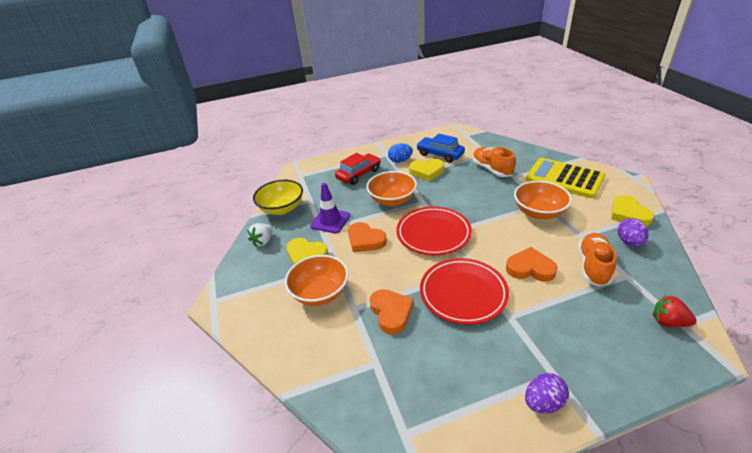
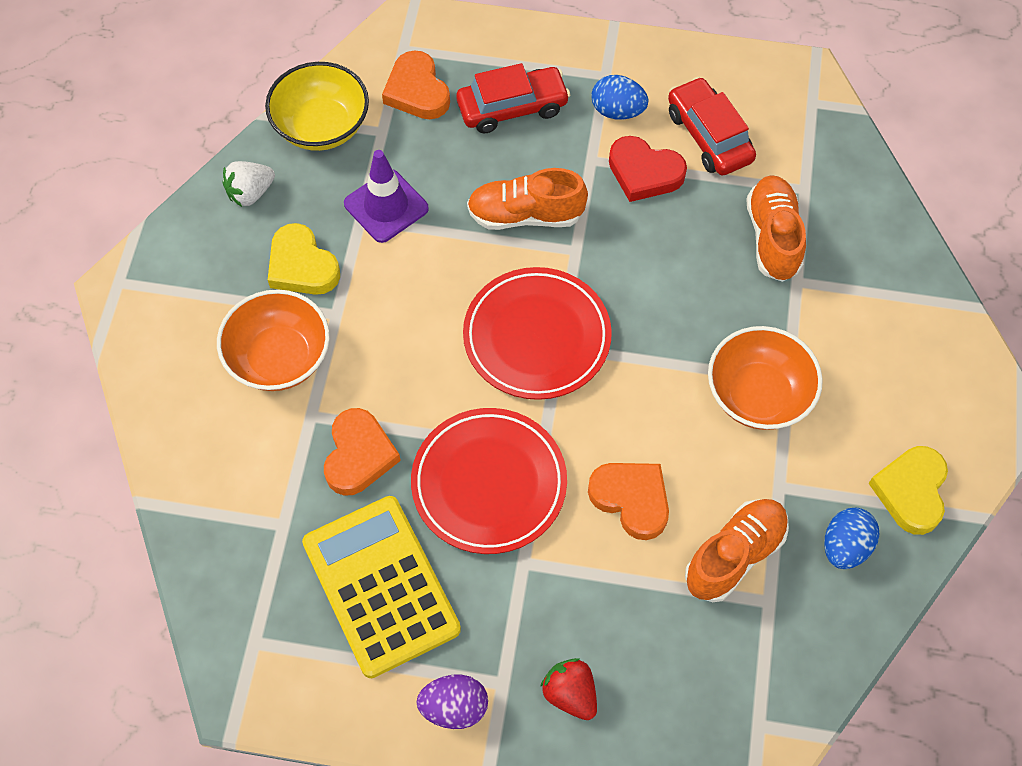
camera: 25 degrees right, 25 degrees up
(365, 240) = (415, 287): orange heart -> orange heart (417, 91)
(392, 200) = (525, 215): orange bowl -> orange shoe
(427, 172) = (644, 173): yellow heart -> red heart
(440, 154) = (709, 136): blue car -> red car
(564, 178) = (887, 341): yellow calculator -> yellow calculator (381, 586)
(629, 242) = (845, 546): purple egg -> blue egg
(668, 322) = (742, 708): red strawberry -> red strawberry (570, 694)

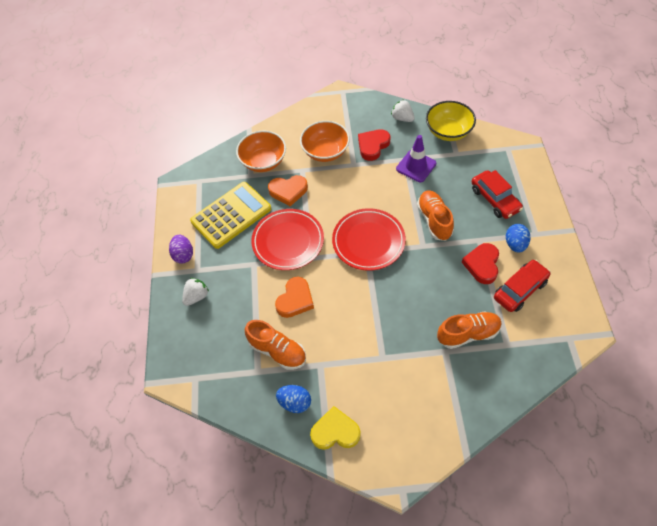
camera: 80 degrees right, 5 degrees down
(302, 266) = (373, 146): yellow heart -> red heart
(417, 91) = (485, 160): orange heart -> none
(570, 694) = (197, 296): red strawberry -> white strawberry
(758, 395) = (369, 345): orange bowl -> orange bowl (263, 161)

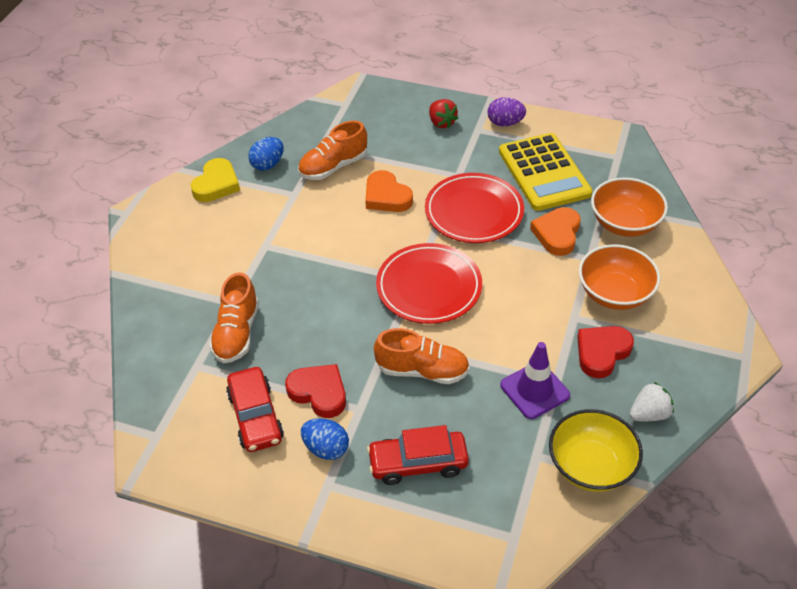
camera: 110 degrees right, 10 degrees down
(197, 296) = (441, 122): white strawberry -> red strawberry
(373, 146) = (602, 353): red heart -> red heart turned 105 degrees counterclockwise

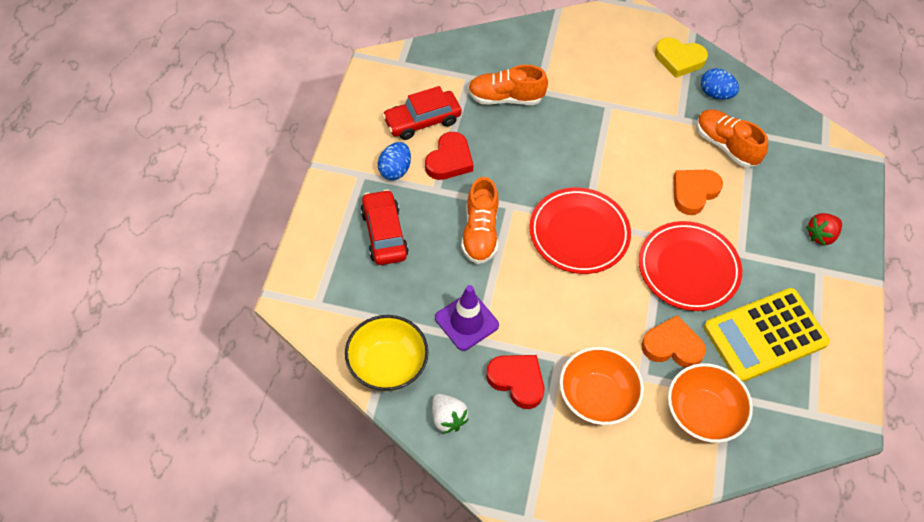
camera: 80 degrees right, 10 degrees up
(505, 123) = (838, 297): purple egg -> none

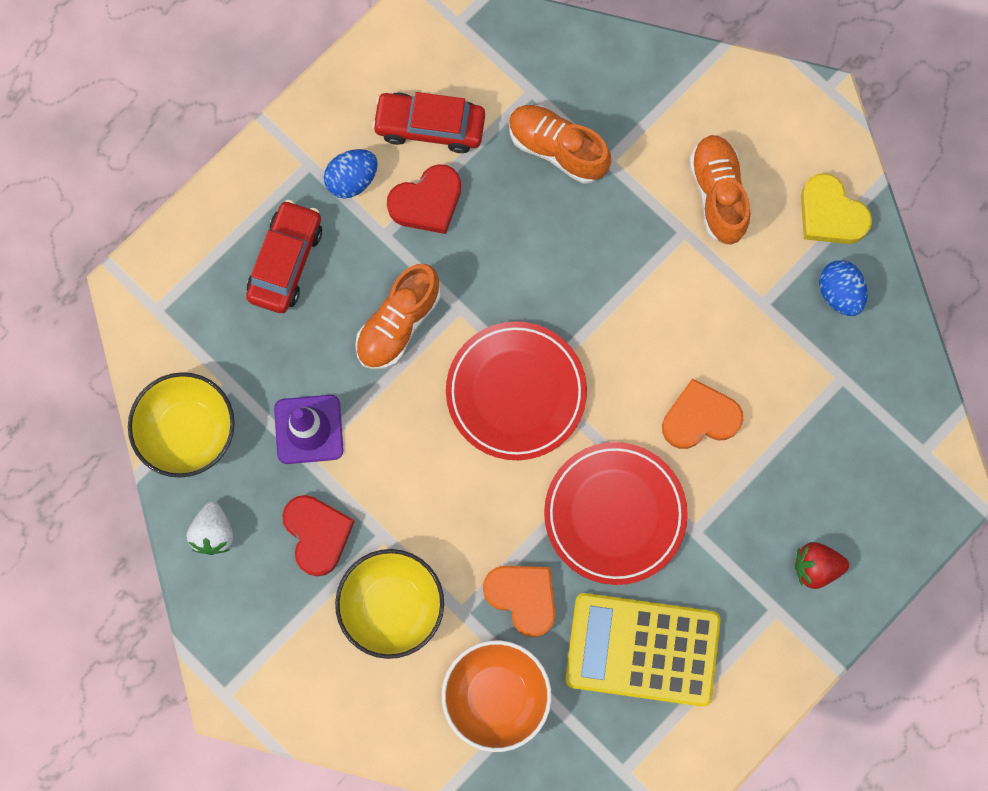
camera: 35 degrees right, 20 degrees up
(596, 397) = (392, 605): orange bowl -> yellow bowl
(726, 145) = (793, 376): orange shoe -> orange shoe (718, 194)

